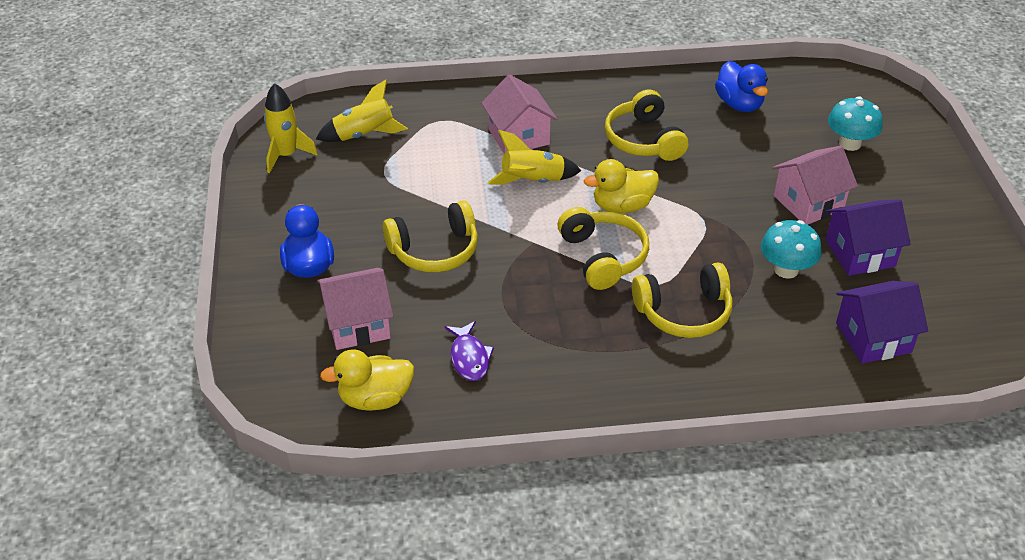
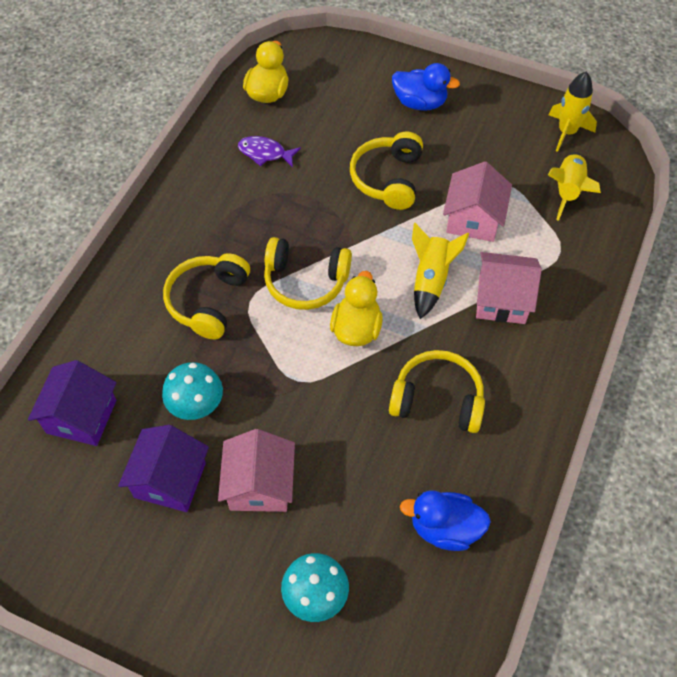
camera: 120 degrees right, 15 degrees up
(358, 324) = (341, 108): pink house -> pink house (473, 219)

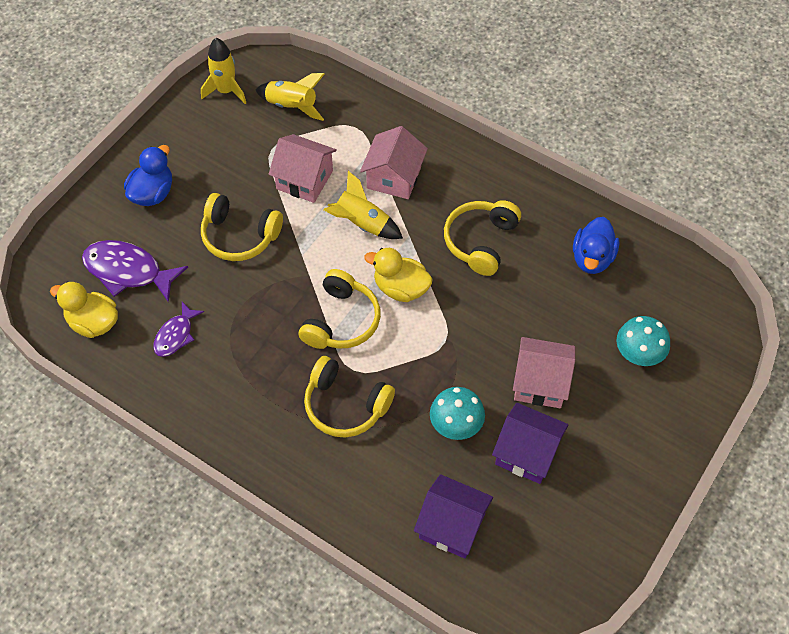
camera: 80 degrees left, 0 degrees up
(327, 104) = (128, 271): none -> purple fish

